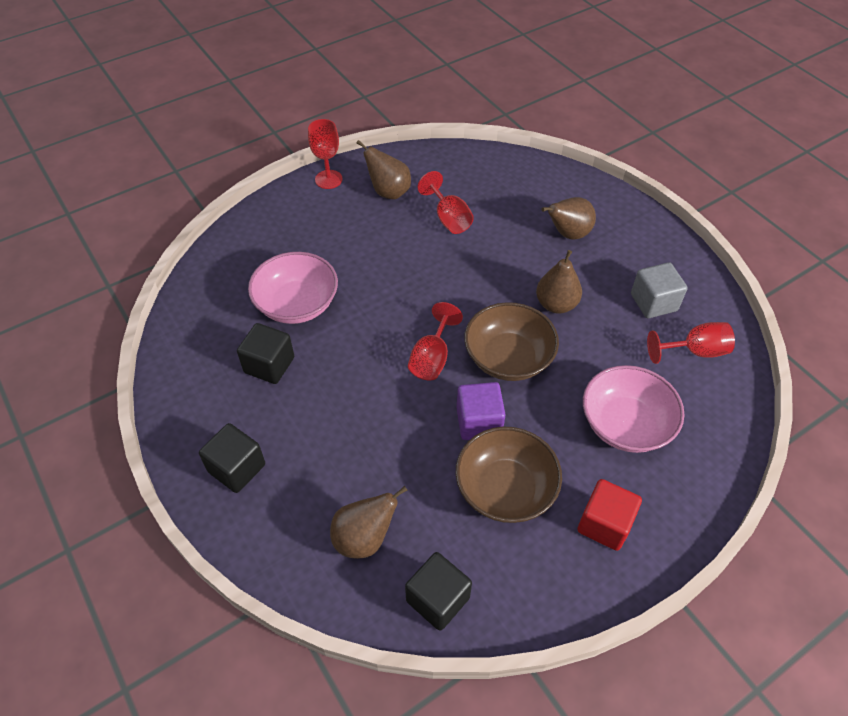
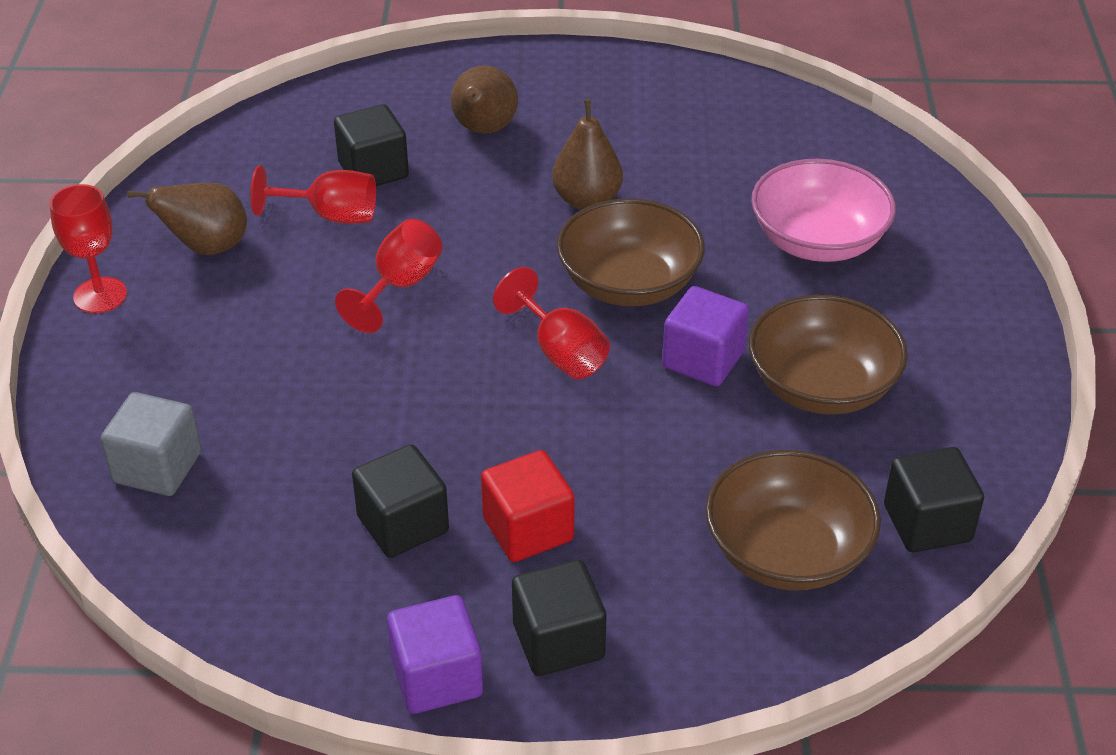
camera: 55 degrees left, 10 degrees down
(185, 433) = (437, 677): none -> purple cube
(297, 304) = (317, 443): pink bowl -> none
(364, 538) = (787, 552): brown pear -> brown bowl
(495, 213) = (373, 170): none -> black cube
(604, 524) = (935, 330): red cube -> red cube (528, 529)
(653, 302) = (666, 124): grey cube -> grey cube (157, 467)
(695, 351) = (767, 134): red goblet -> red goblet (400, 285)

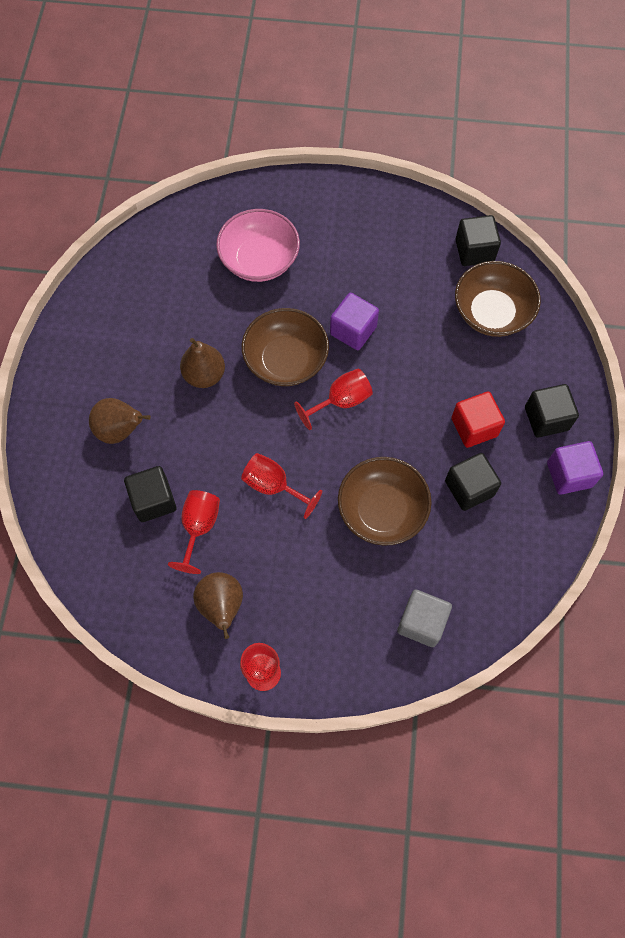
camera: 85 degrees left, 25 degrees up
(821, 386) = (378, 278): brown bowl -> brown bowl (382, 510)

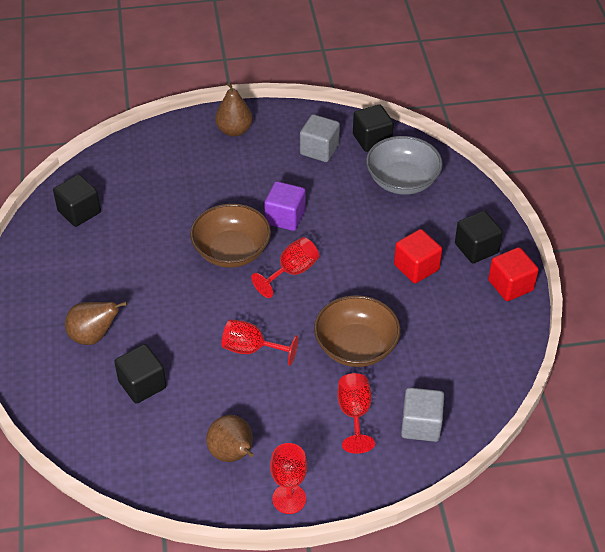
camera: 15 degrees left, 20 degrees down
(199, 527) = (192, 396): red goblet -> red goblet (354, 414)
(204, 375) = (160, 277): brown pear -> brown pear (234, 130)
(259, 260) = (183, 181): pink bowl -> none
(413, 251) = (319, 149): none -> grey cube
(469, 488) = (428, 314): black cube -> black cube (79, 212)
(492, 312) = (402, 181): brown bowl -> grey bowl
(569, 474) = (510, 285): purple cube -> red cube

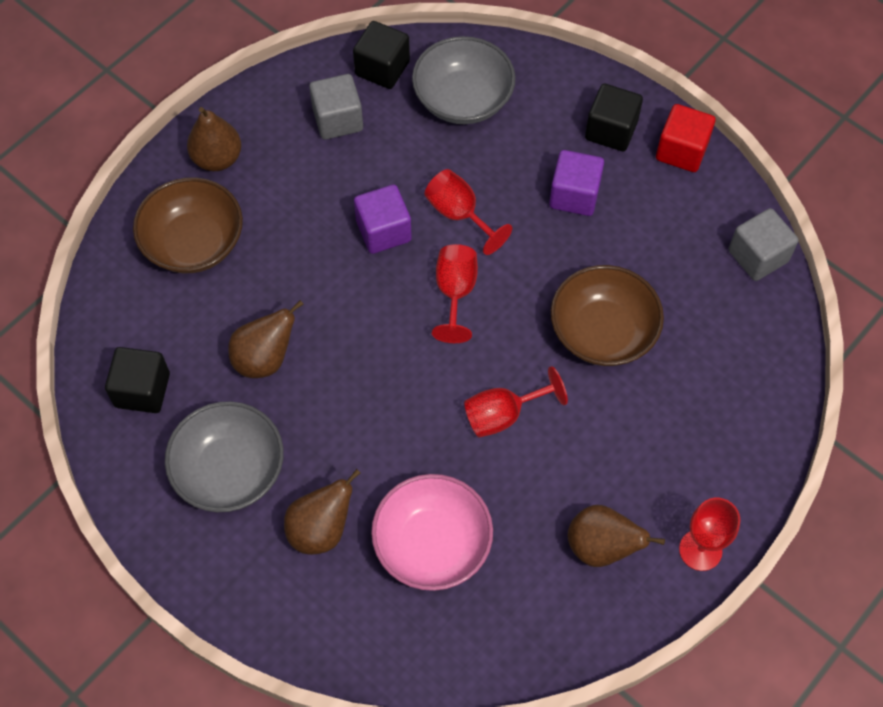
camera: 40 degrees left, 15 degrees up
(80, 277) = (229, 470): none -> grey bowl
(142, 384) = (432, 544): black cube -> pink bowl
(155, 237) = (265, 359): none -> brown pear
(231, 251) = (367, 314): brown bowl -> brown bowl (194, 243)
(354, 414) = (672, 408): red goblet -> red goblet (459, 214)
(416, 267) = (574, 195): red cube -> purple cube
(421, 425) = (743, 371): grey cube -> grey cube (758, 256)

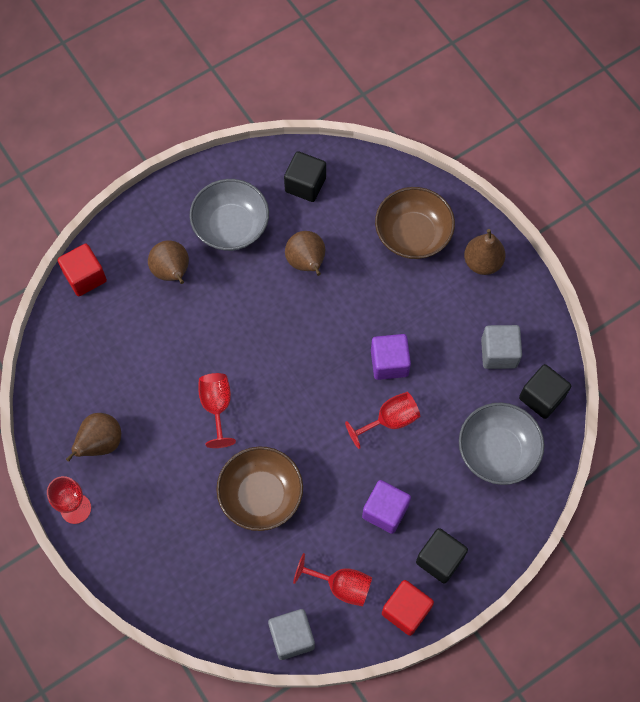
camera: 105 degrees right, 5 degrees up
(358, 651) = (85, 277): none -> red cube
(432, 544) = (139, 337): pink bowl -> none
(455, 292) = (323, 400): red goblet -> red goblet (341, 586)

